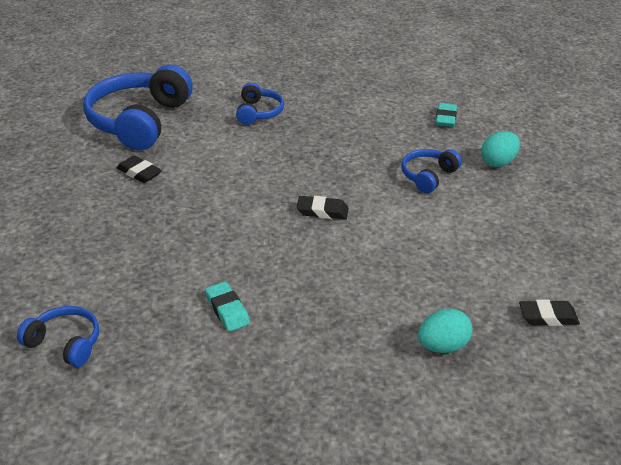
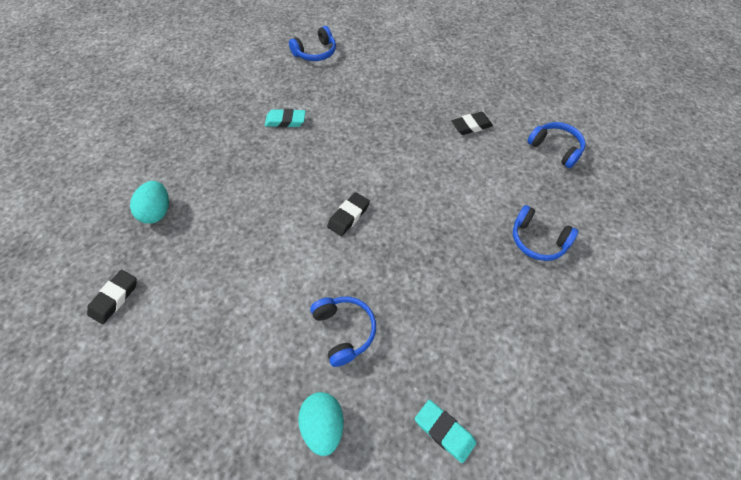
camera: 120 degrees right, 20 degrees up
(139, 121) = (555, 149): blue headphones -> blue headphones, size x0.50

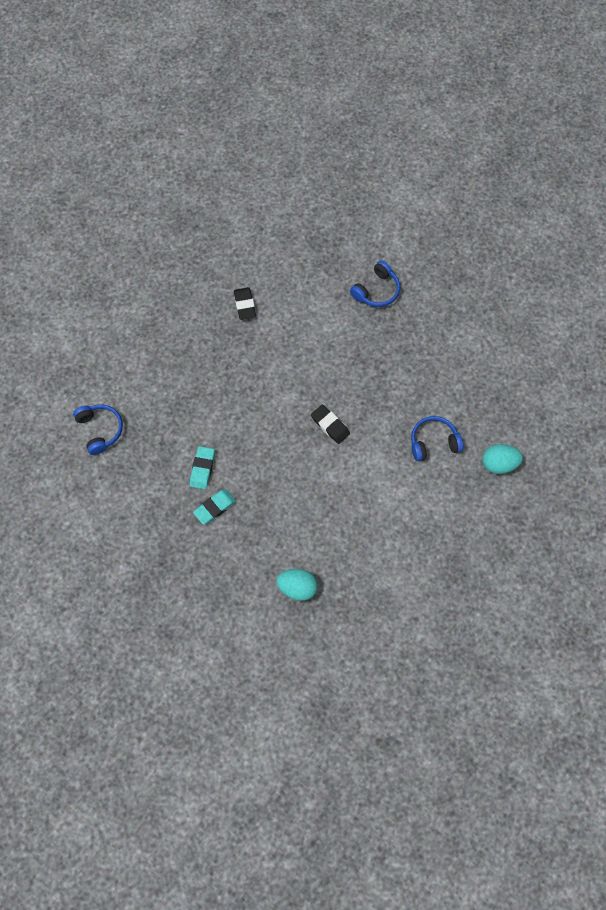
camera: 80 degrees left, 10 degrees up
(115, 298) = (382, 615): black eraser -> none
(444, 431) = (510, 390): turquoise eraser -> turquoise eraser (215, 507)
(555, 149) = (286, 246): blue headphones -> none

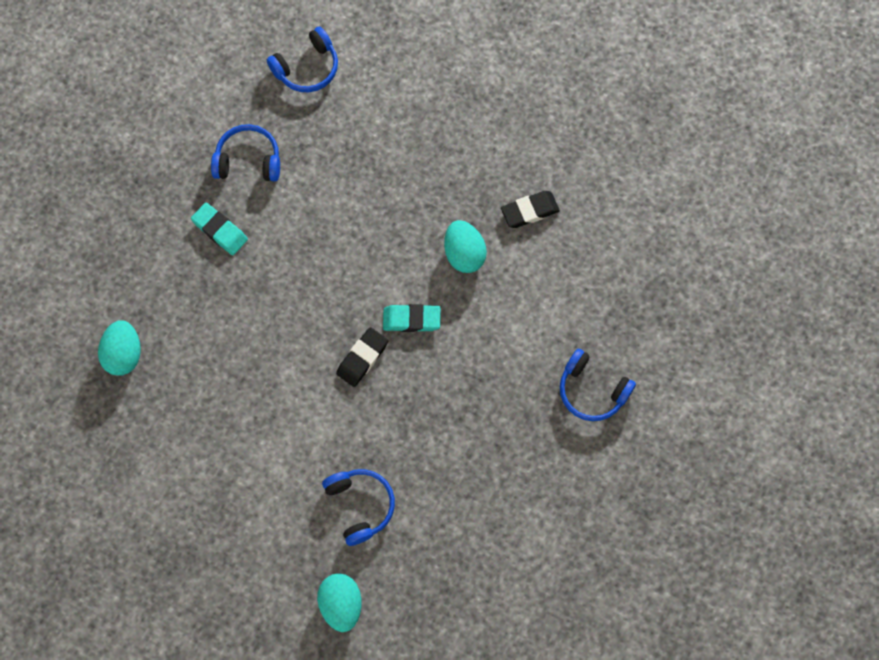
camera: 80 degrees right, 5 degrees up
(164, 481) = (248, 161): none -> blue headphones
(202, 469) = (272, 204): turquoise eraser -> turquoise eraser (411, 319)
(267, 350) = (464, 253): none -> turquoise egg

